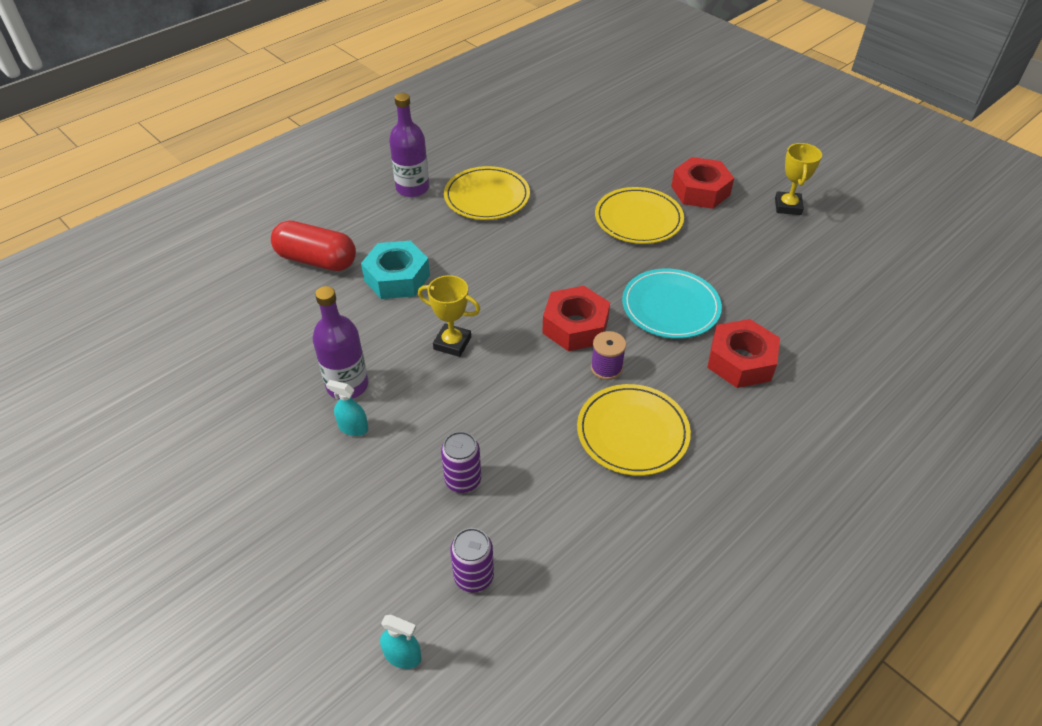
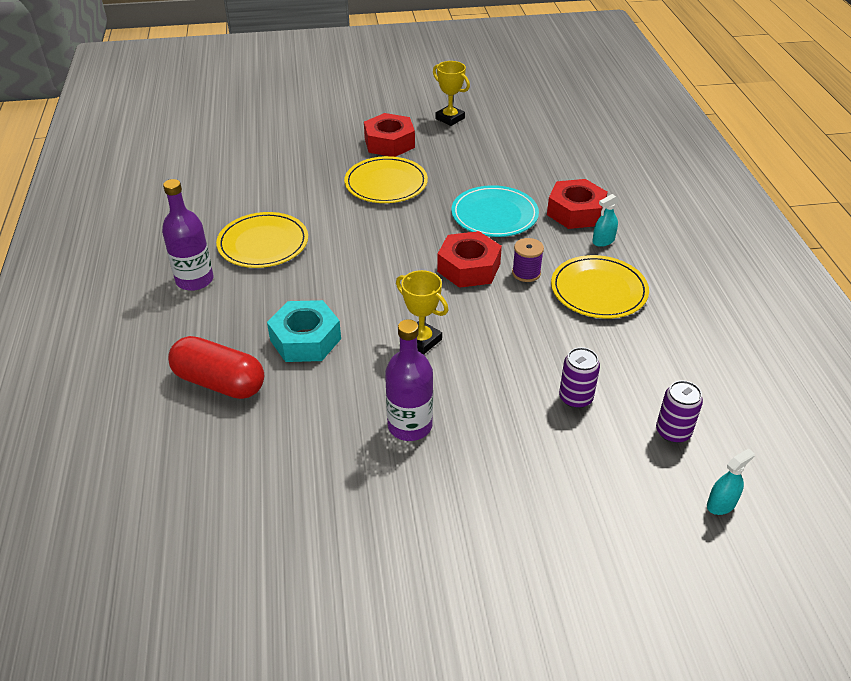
camera: 55 degrees left, 5 degrees down
(316, 260) = (219, 382): red capsule -> red capsule turned 60 degrees clockwise
(353, 428) = (464, 441): turquoise spray bottle -> turquoise spray bottle (603, 241)
(452, 343) = (421, 340): yellow trophy -> yellow trophy turned 75 degrees clockwise

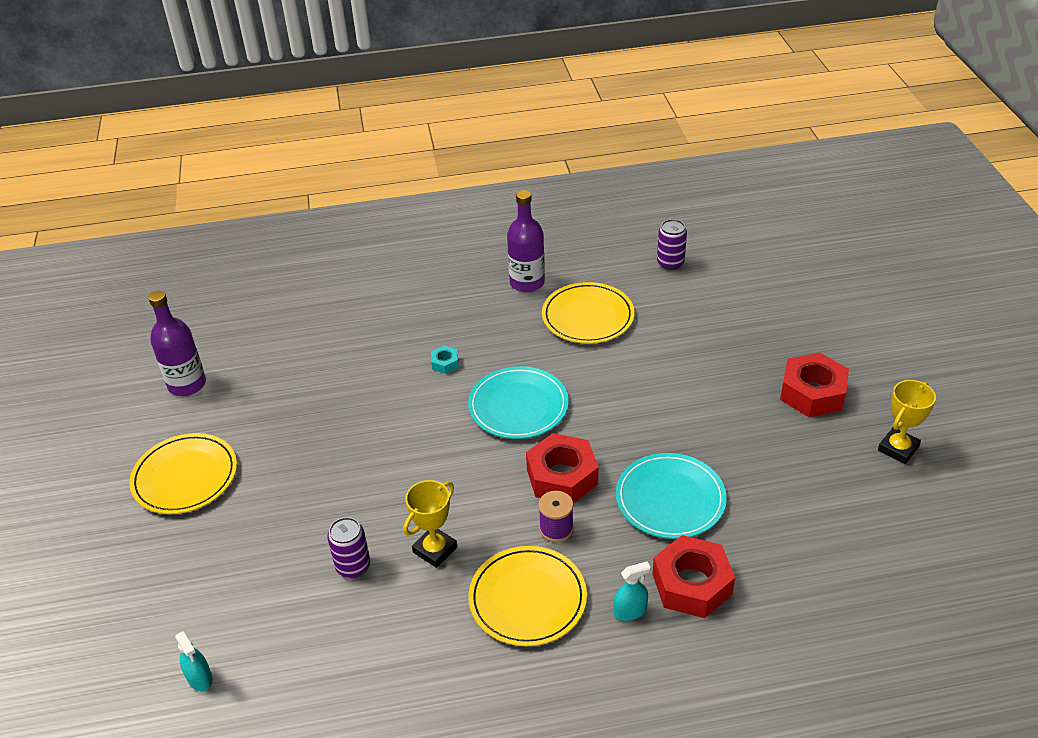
camera: 90 degrees right, 0 degrees up
(219, 382) = (393, 320): red capsule -> none
(305, 339) = (445, 363): turquoise nut -> turquoise nut, size x0.46
(378, 290) = (518, 406): none -> turquoise plate
(386, 183) = (718, 397): yellow plate -> yellow plate (185, 477)
(410, 426) = (330, 441): purple bottle -> purple bottle (187, 384)
(421, 340) = (442, 443): yellow trophy -> yellow trophy (435, 550)
(603, 241) = (630, 611): turquoise spray bottle -> turquoise spray bottle turned 105 degrees clockwise
(673, 432) = (297, 648): purple can -> purple can (670, 263)

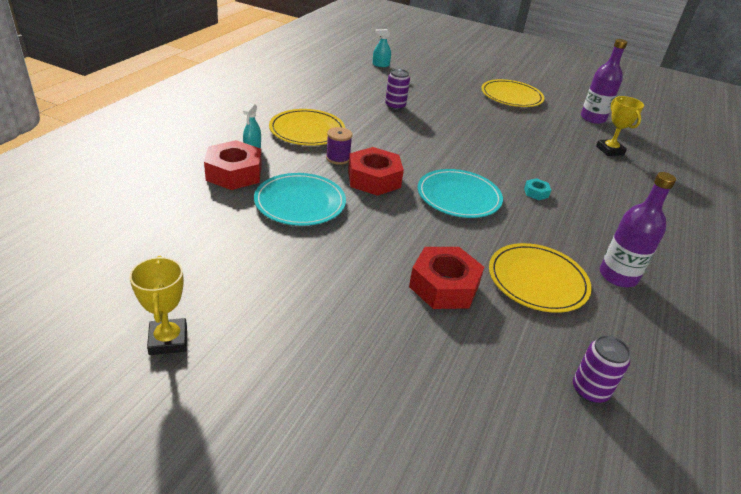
camera: 120 degrees right, 5 degrees down
(435, 550) = (375, 125): yellow trophy -> yellow trophy (610, 150)
(812, 393) = (294, 342): red nut -> red nut (444, 286)

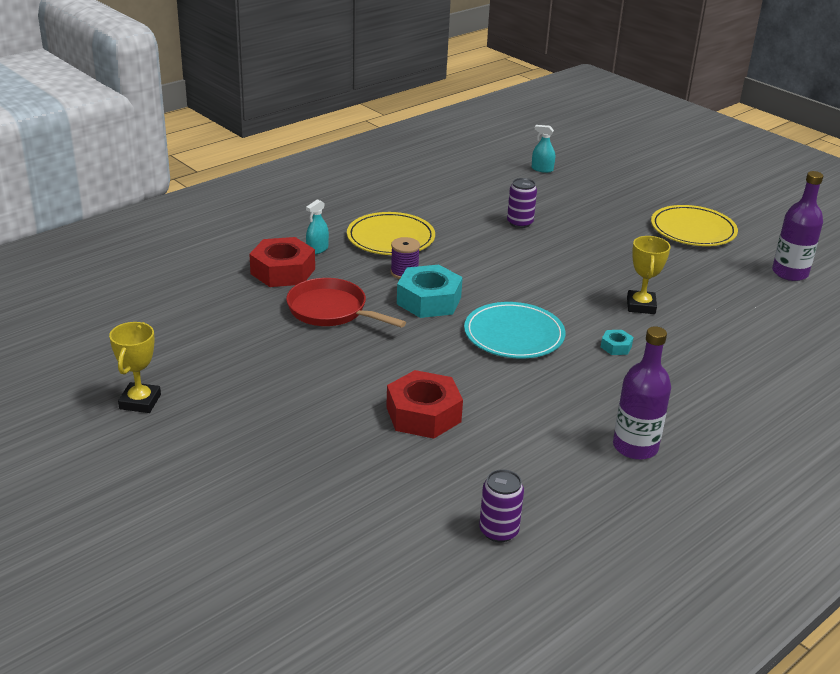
camera: 25 degrees right, 5 degrees down
(300, 202) = (331, 311): turquoise plate -> red pan
(374, 179) = (429, 300): red nut -> turquoise nut
(537, 280) = (532, 431): yellow plate -> none
(610, 150) = (772, 316): yellow trophy -> yellow trophy (641, 306)

